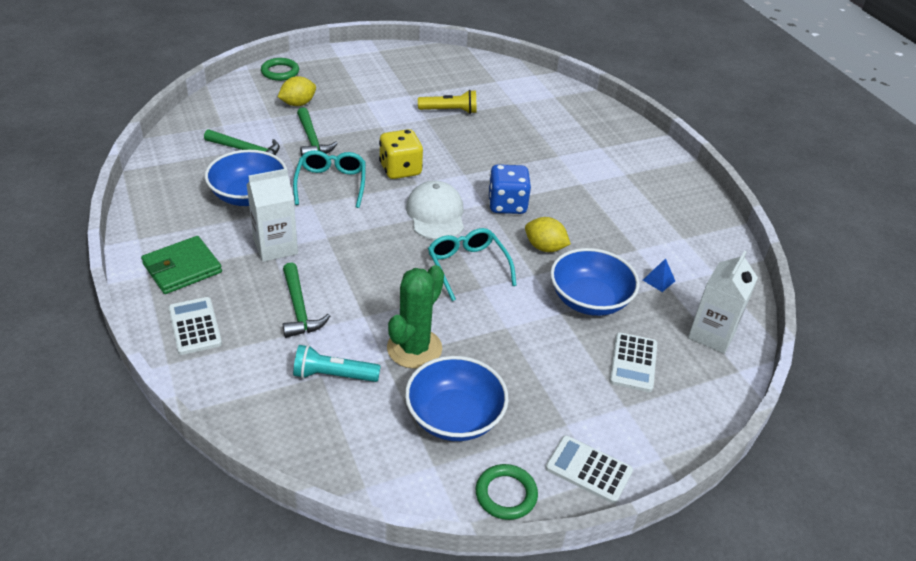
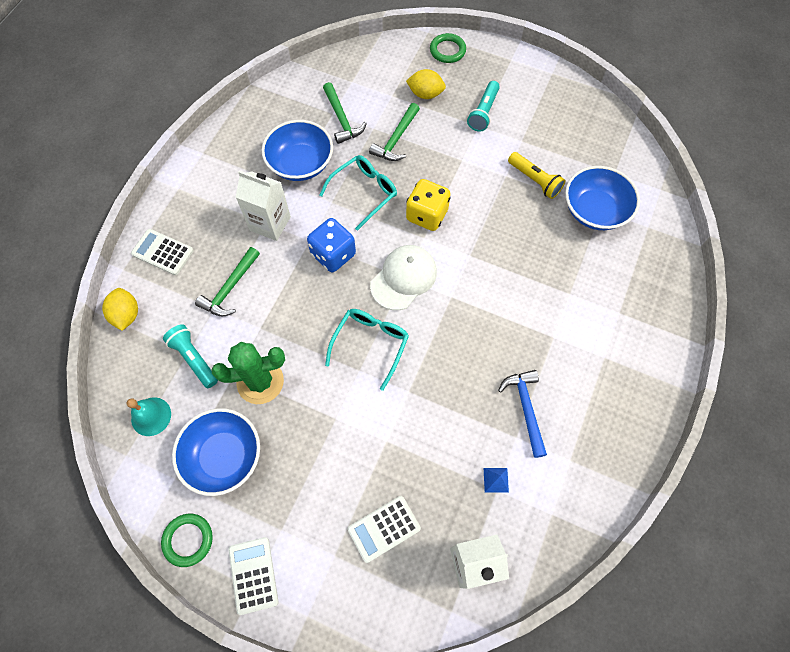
camera: 50 degrees right, 25 degrees up
(182, 268) = (201, 198): green wallet -> none
(195, 326) = (162, 252): white calculator -> white calculator turned 90 degrees counterclockwise
(350, 442) = (151, 416): none -> turquoise bell
(359, 93) = (483, 112): none -> turquoise flashlight
(507, 205) = (466, 311): blue dice -> blue dice (333, 254)
(544, 247) = (446, 374): yellow lemon -> yellow lemon (126, 315)
(589, 300) = (420, 449): blue bowl -> blue bowl (594, 210)
(620, 230) = (526, 408): none -> blue hammer

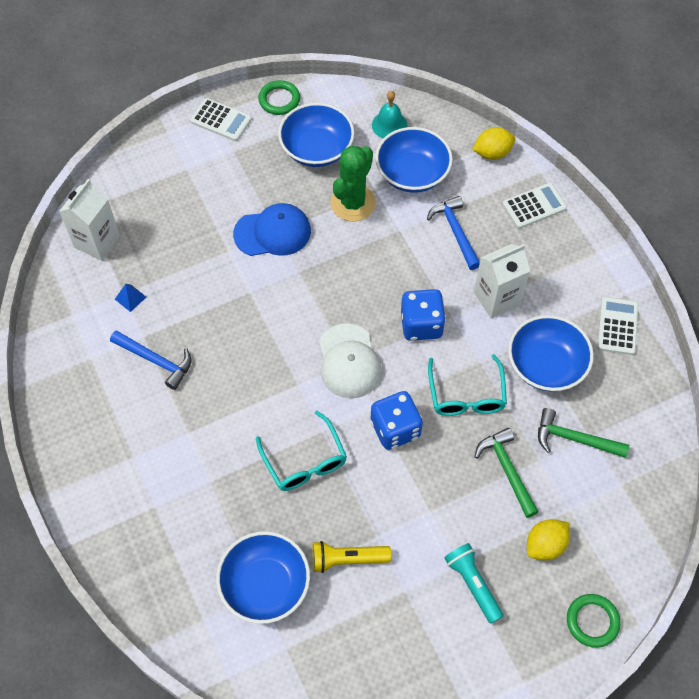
camera: 130 degrees right, 5 degrees down
(126, 315) = (492, 153): yellow lemon -> yellow lemon turned 45 degrees counterclockwise
(194, 359) = (412, 174): turquoise flashlight -> blue bowl
(230, 288) = (455, 232): green hammer -> blue hammer
(340, 420) = (273, 232): none -> blue cap
(370, 344) = (313, 294): turquoise glasses -> turquoise glasses (304, 461)
(384, 529) = (172, 207): white calculator -> white calculator (617, 326)
(427, 215) = (395, 429): yellow dice -> blue dice

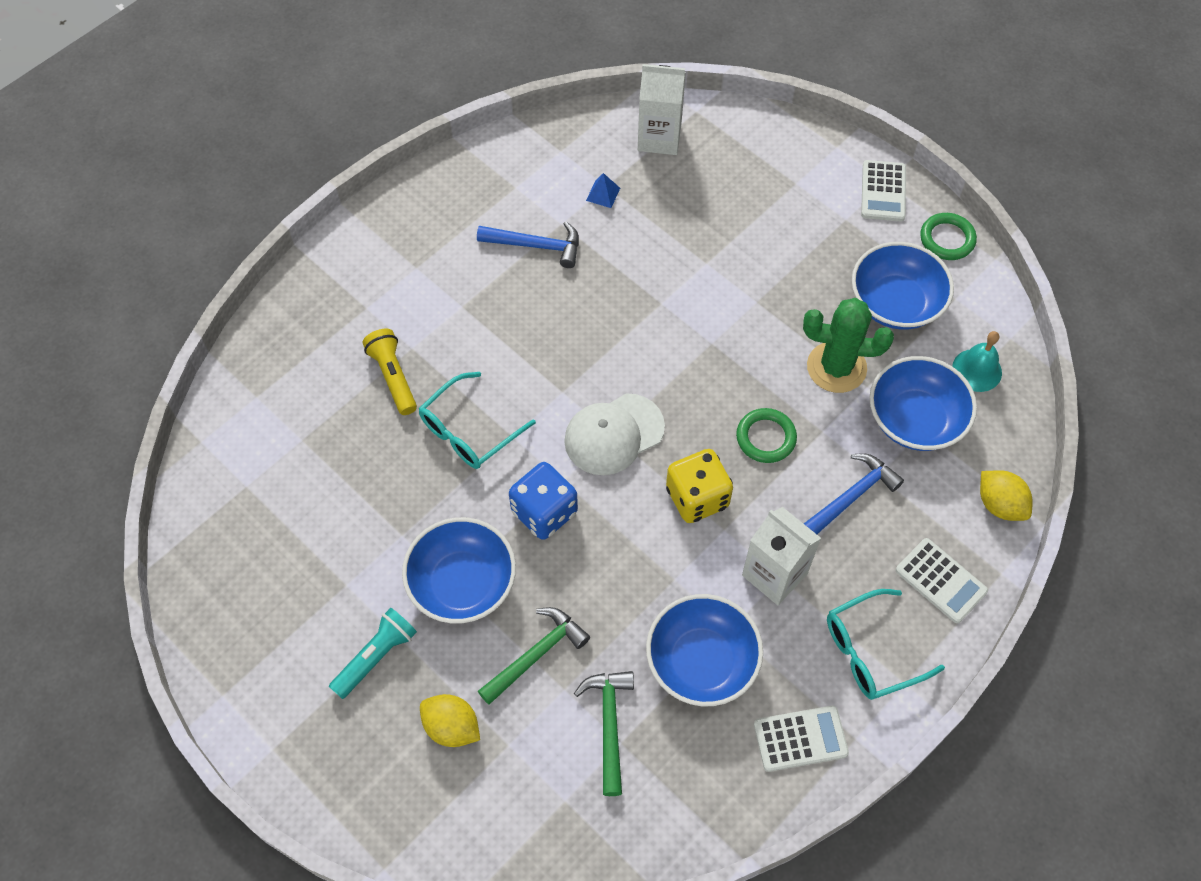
camera: 70 degrees right, 0 degrees up
(156, 361) = (536, 246): blue hammer -> blue hammer turned 90 degrees counterclockwise
(265, 585) = (311, 441): blue bowl -> blue bowl (462, 583)
(273, 232) = (752, 298): blue cap -> none
(347, 559) = (365, 513): yellow flashlight -> yellow flashlight (393, 377)
(421, 325) = (697, 497): blue dice -> yellow dice
(466, 395) = (620, 578): turquoise glasses -> turquoise glasses (871, 651)
(592, 621) = (370, 810): green ring -> green ring (766, 438)

